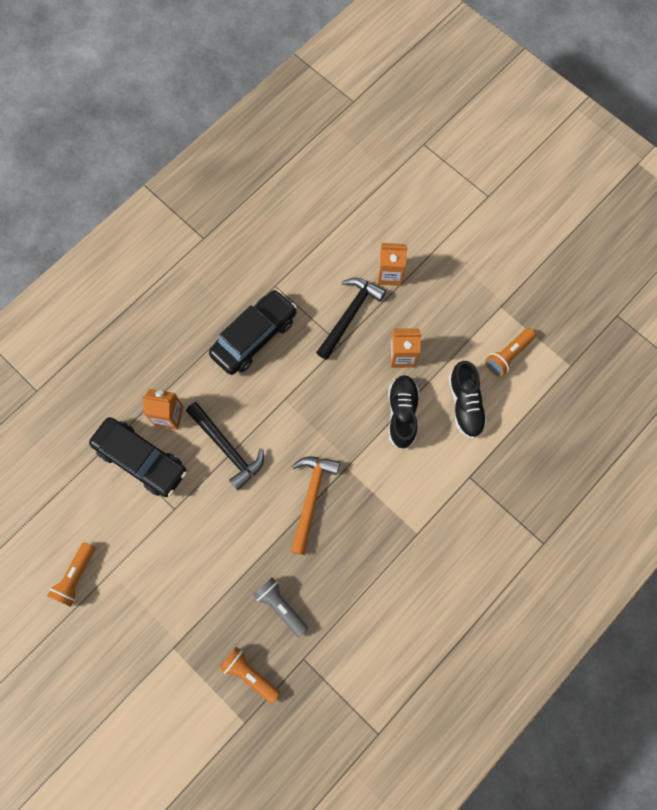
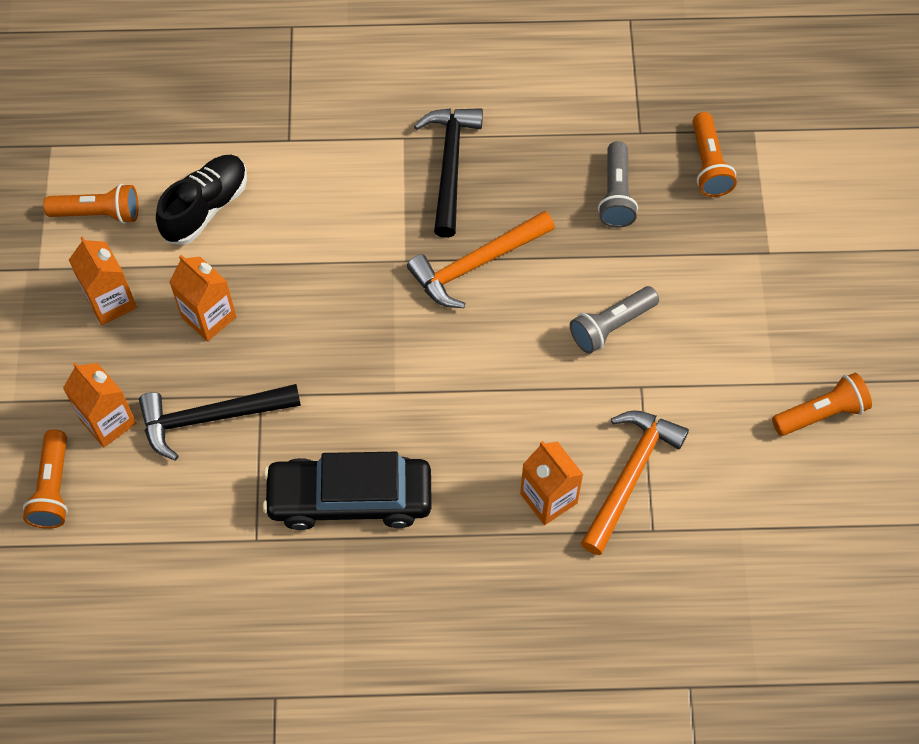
camera: 135 degrees left, 10 degrees down
(141, 460) = (630, 475): black car -> orange hammer
(216, 527) = (611, 326): none -> grey flashlight
(227, 448) = (516, 398): black hammer -> black hammer (450, 165)
(379, 230) = (53, 488): none -> orange flashlight
(402, 414) = (282, 259): black shoe -> none
(451, 322) = (111, 302): none -> orange carton

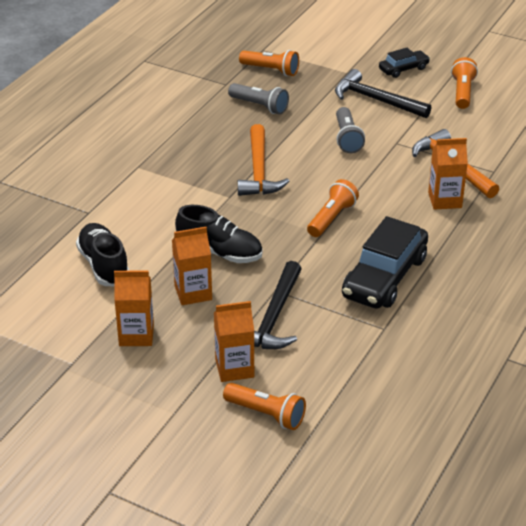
camera: 60 degrees left, 25 degrees down
(98, 213) = (55, 317): orange flashlight -> orange flashlight (331, 218)
(294, 306) = (220, 252): none -> black shoe
(450, 165) = (177, 156): black hammer -> black hammer (376, 100)
(828, 315) = (403, 69): none -> black car

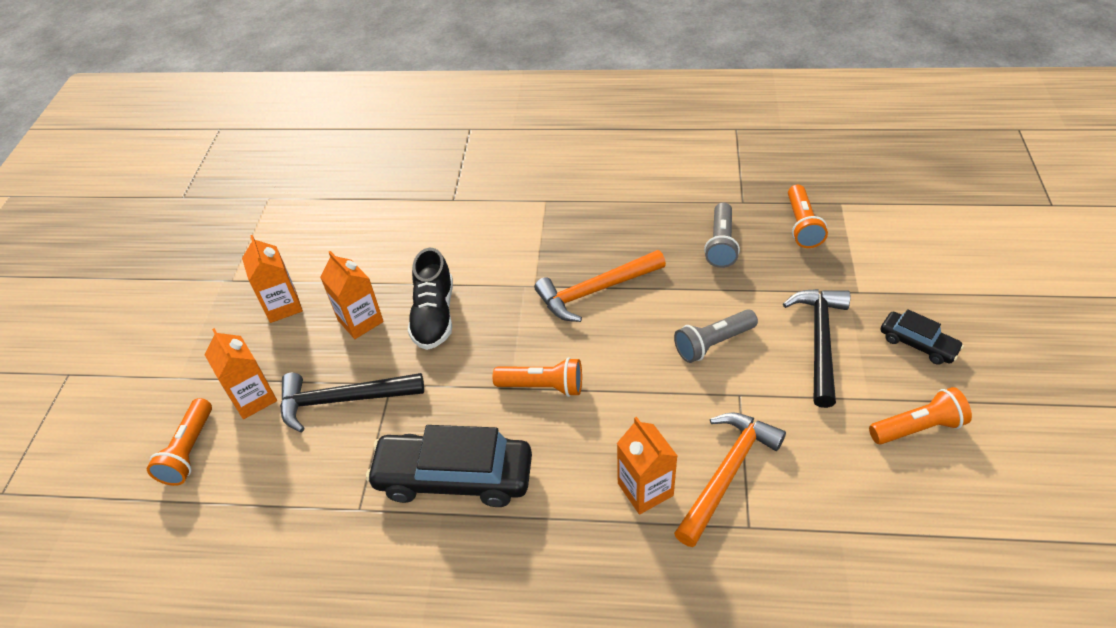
camera: 70 degrees right, 10 degrees up
(104, 265) = (377, 242): black shoe -> none

